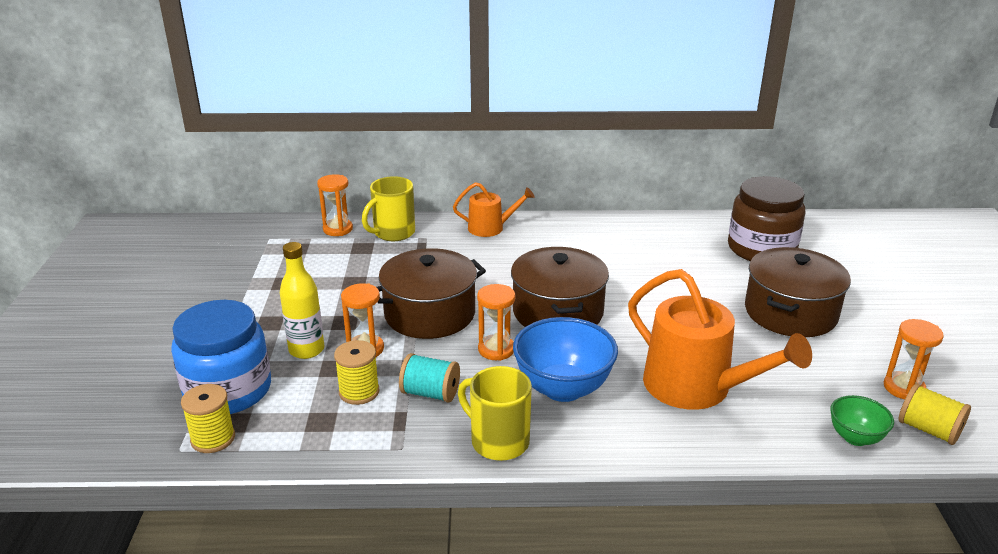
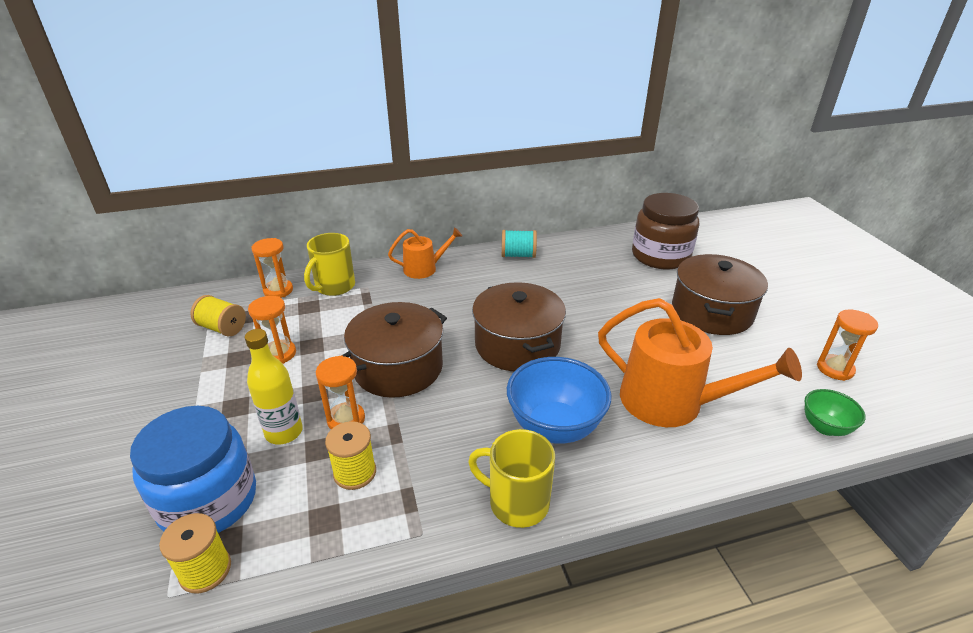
camera: 15 degrees left, 5 degrees up
(430, 393) = (429, 459): turquoise spool -> turquoise spool (518, 255)
(496, 349) = (476, 396): orange hourglass -> orange hourglass (279, 354)
(928, 430) = (875, 407): yellow spool -> yellow spool (222, 328)

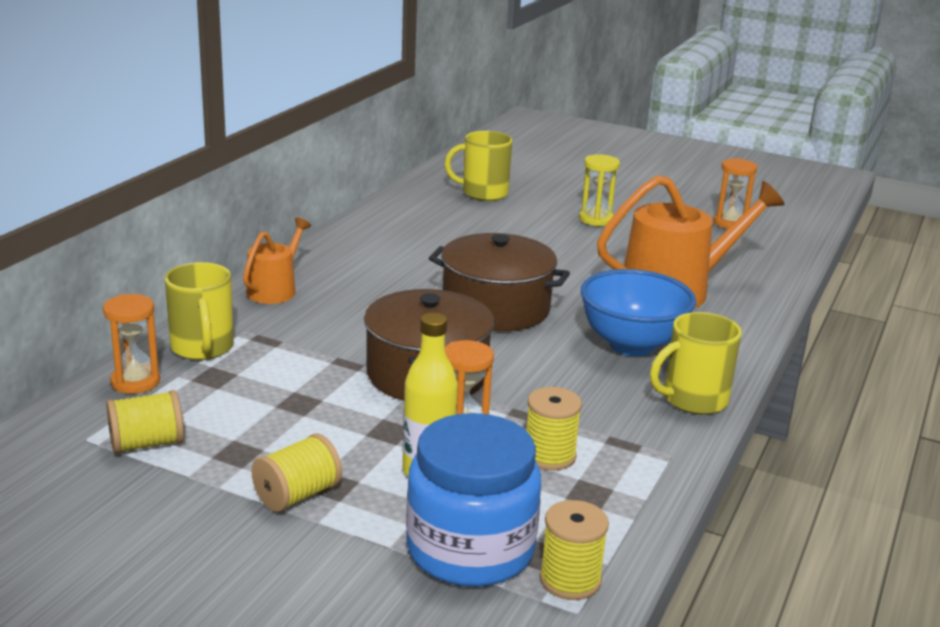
camera: 50 degrees left, 10 degrees down
(214, 401) = (297, 495): none -> yellow spool
(279, 354) = (277, 427): orange hourglass -> none
(518, 255) = (352, 240): turquoise spool -> none
(660, 256) = (483, 193): brown jar -> yellow mug
(711, 312) = (596, 219): brown pot -> yellow hourglass
(825, 427) = (779, 259): green bowl -> none

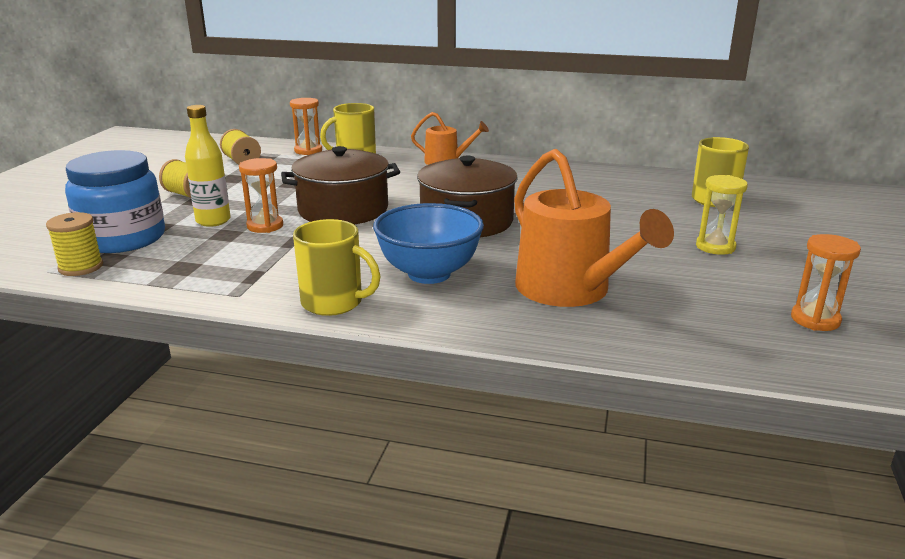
camera: 80 degrees right, 0 degrees up
(549, 456) = (234, 253): yellow spool -> none
(693, 400) = (334, 303): yellow mug -> yellow mug turned 150 degrees clockwise

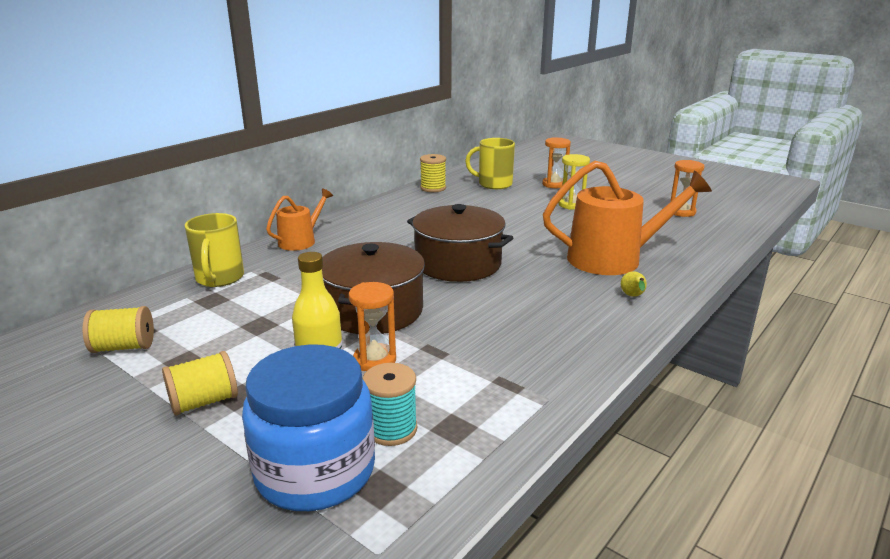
camera: 65 degrees left, 0 degrees up
(81, 267) = (389, 516): yellow spool -> yellow spool (433, 188)
(175, 249) = (391, 429): none -> turquoise spool
(308, 151) = (153, 299): orange hourglass -> orange hourglass (554, 184)
(334, 303) = (590, 350): yellow mug -> none
(429, 274) = (556, 300): blue bowl -> none
(475, 311) = (633, 296): none -> yellow pear

